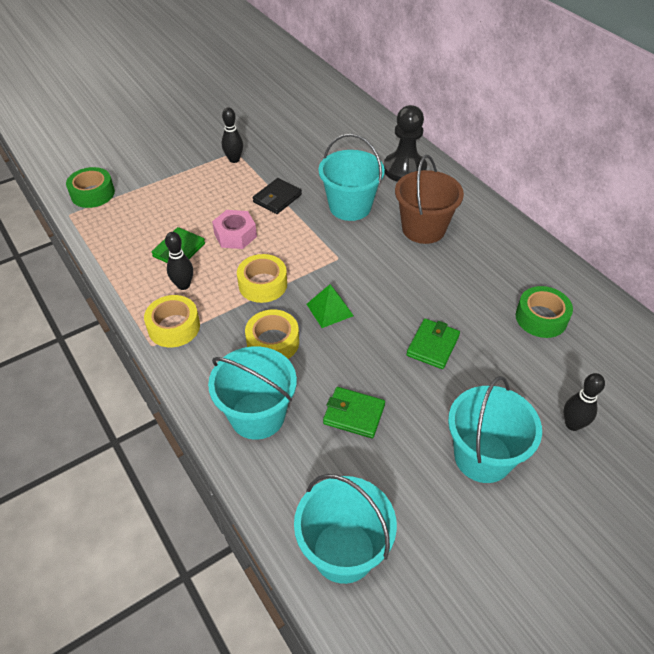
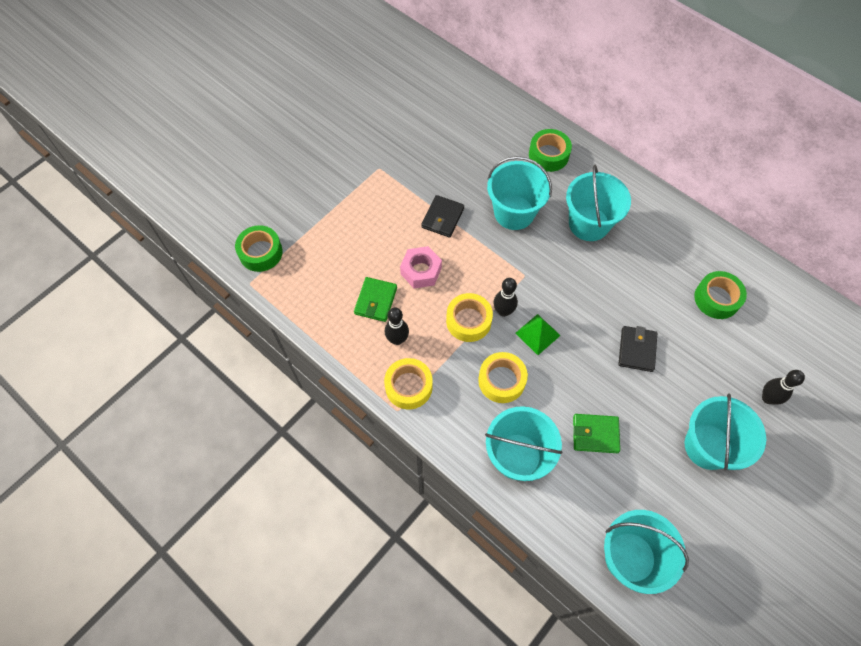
camera: 15 degrees left, 15 degrees up
(234, 159) = (381, 178): black bowling pin -> black bowling pin (503, 311)
(404, 169) = (548, 155): black pawn -> green tape
(423, 229) = (589, 224): brown bucket -> turquoise bucket
(433, 345) = (637, 350): green wallet -> black wallet

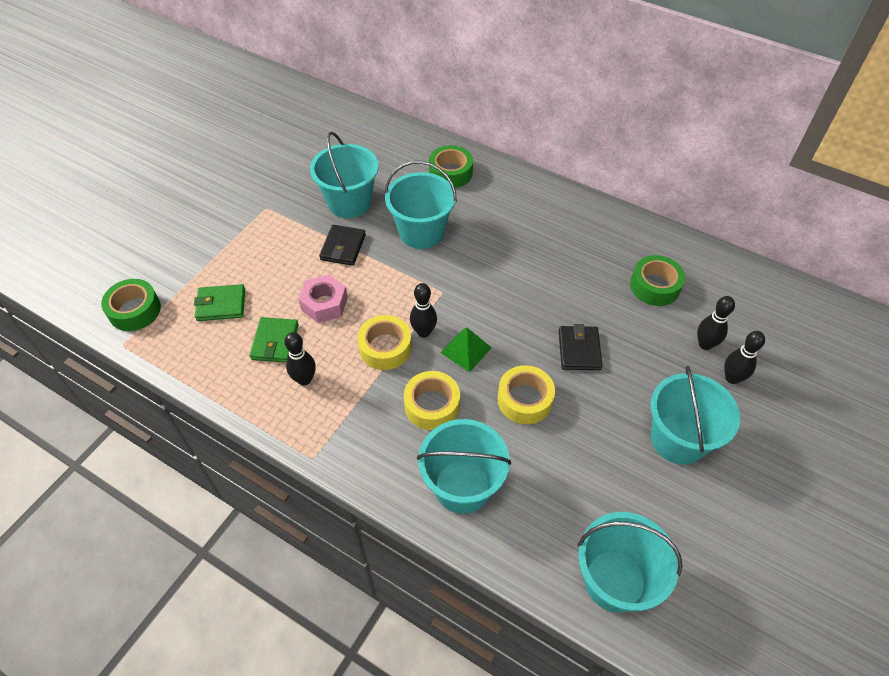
camera: 10 degrees left, 10 degrees down
(408, 386) = (323, 429): yellow tape -> yellow tape (524, 400)
(589, 224) = (504, 232): turquoise bucket -> turquoise bucket (349, 202)
(595, 434) = (549, 447): green wallet -> green wallet (221, 305)
(750, 362) = (705, 344): none -> black bowling pin

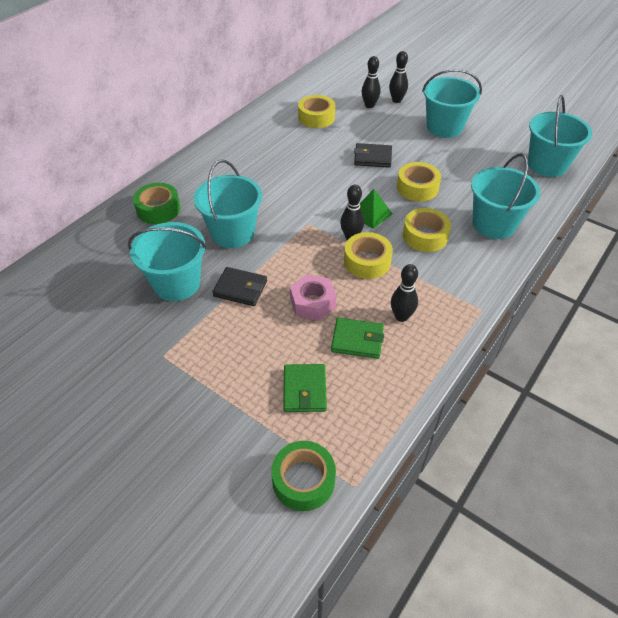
camera: 85 degrees left, 5 degrees down
(655, 286) = (316, 117): green tape -> yellow tape

